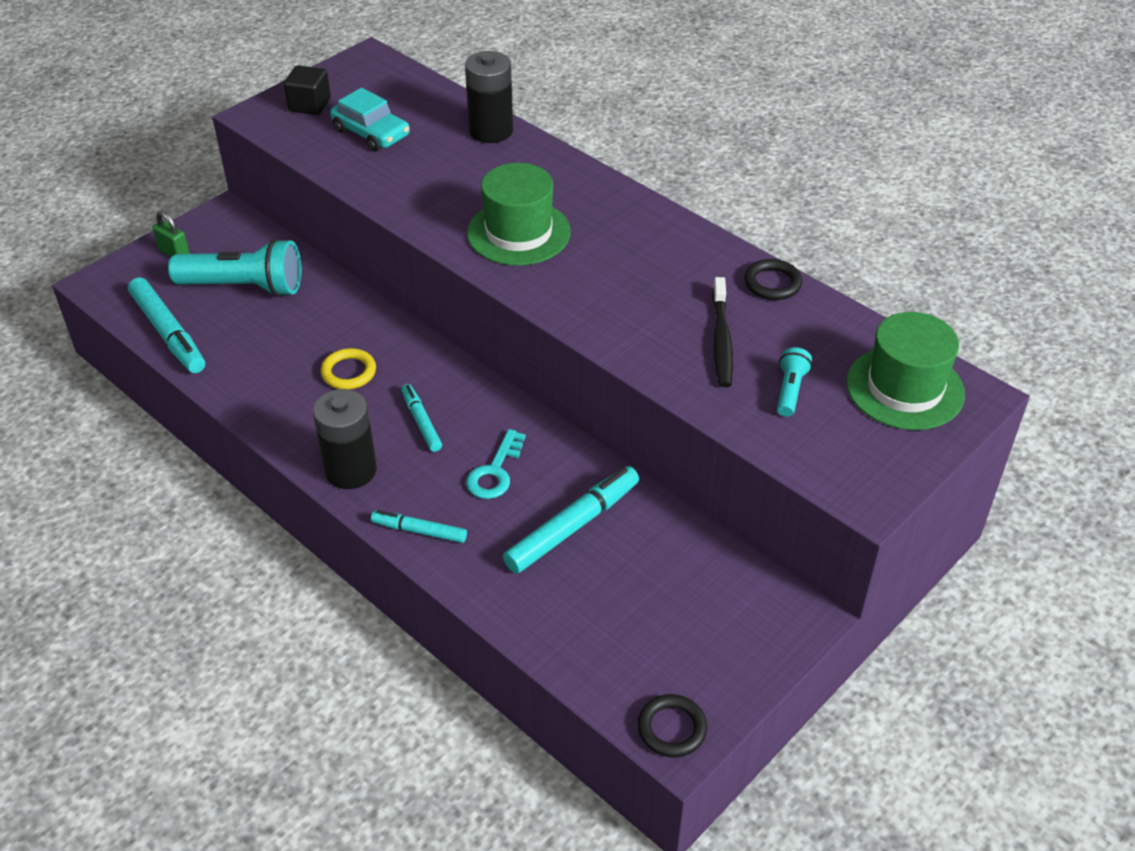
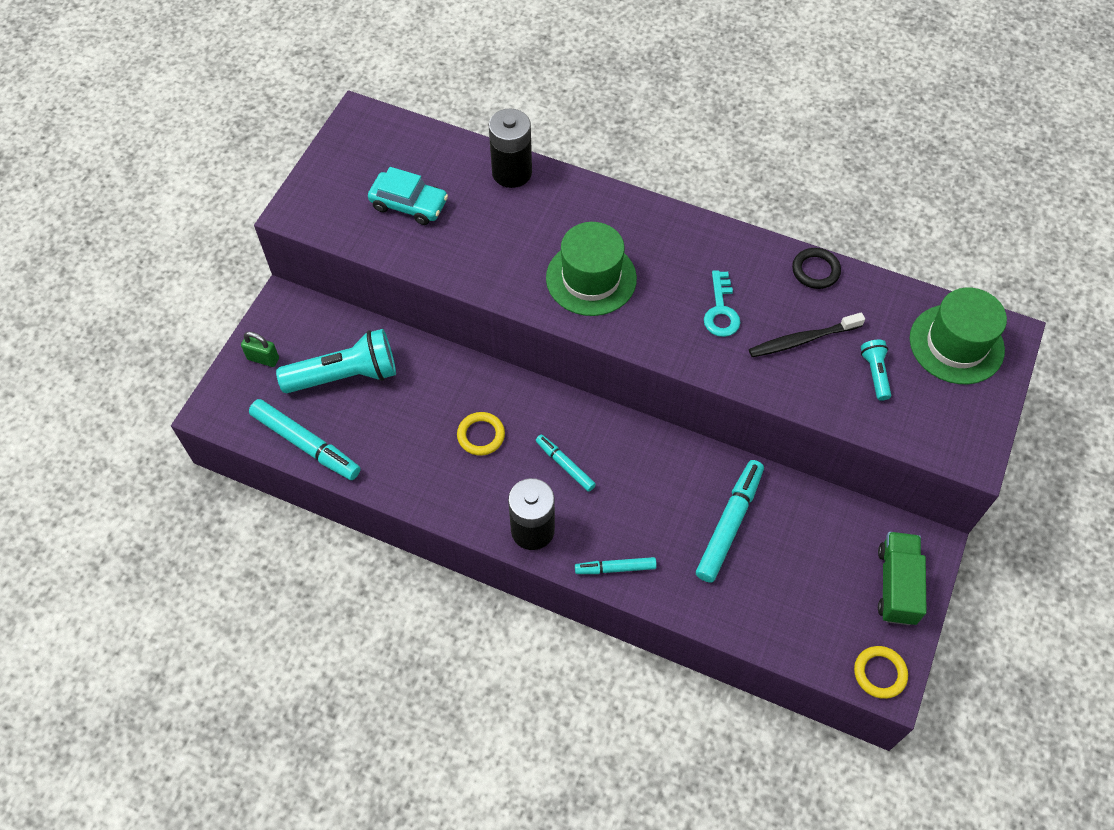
camera: 20 degrees left, 15 degrees up
(310, 105) = (336, 187): black cube -> none
(495, 472) = (646, 493): turquoise key -> turquoise key (721, 310)
(671, 728) = (879, 673): black ring -> yellow ring
(721, 340) = (802, 340): black toothbrush -> black toothbrush turned 90 degrees clockwise
(741, 644) = (896, 585): none -> green truck

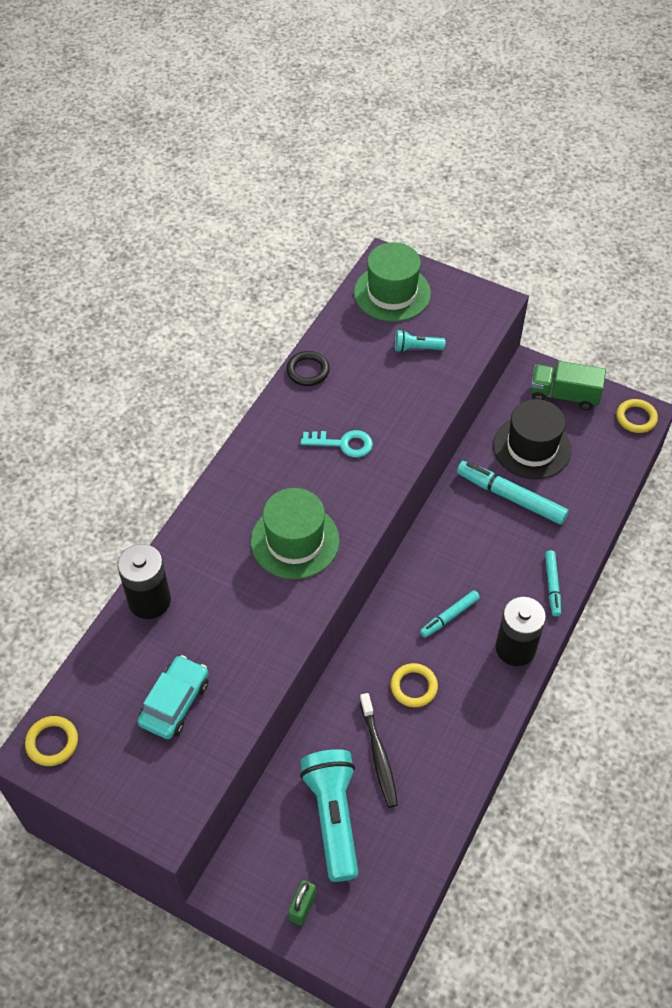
camera: 85 degrees left, 5 degrees down
(306, 444) = (414, 857): turquoise marker -> none
(369, 127) = (52, 742): none -> yellow ring
(802, 340) = (379, 390): black toothbrush -> black toothbrush (378, 755)
(806, 547) = (532, 447): none -> black hat

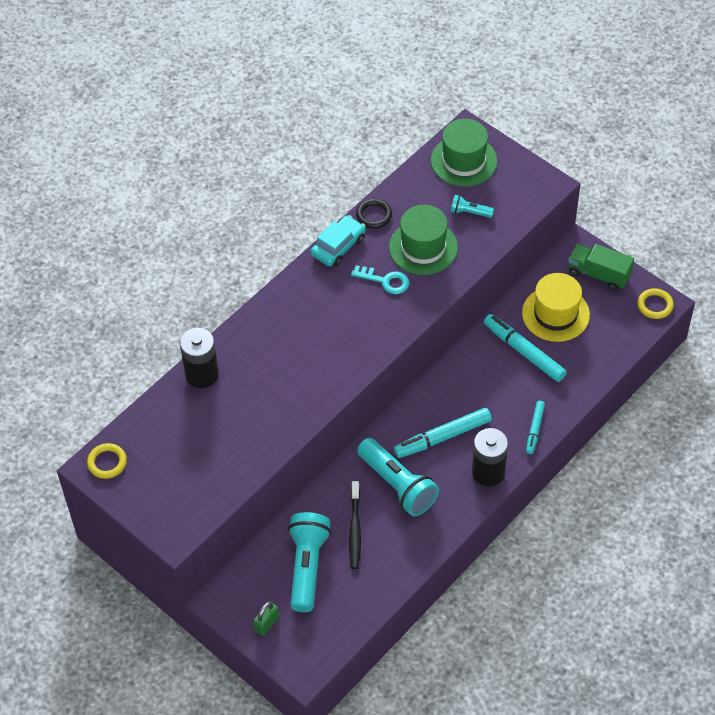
camera: 15 degrees right, 0 degrees up
(175, 702) = (203, 452): turquoise car -> turquoise car (338, 246)
(295, 541) = (325, 350): green hat -> green hat (423, 247)
(414, 687) = (397, 485): yellow ring -> turquoise flashlight
(449, 616) = (442, 437): turquoise marker -> turquoise marker, size x1.73
(532, 447) = (555, 314): black hat -> yellow hat

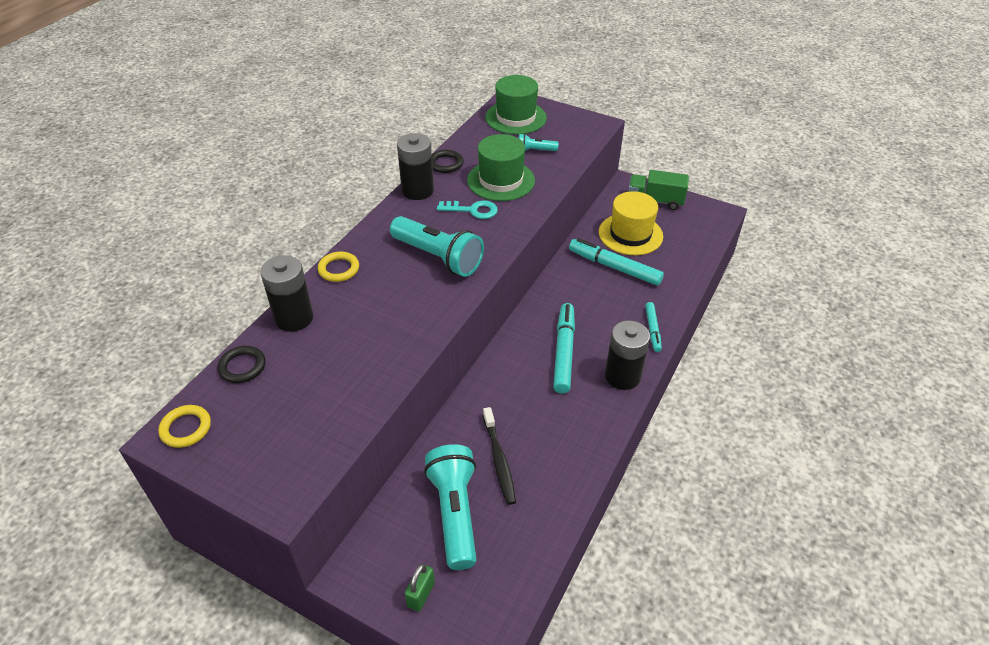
camera: 15 degrees left, 10 degrees down
(154, 415) = (242, 367): none -> black ring
(338, 246) = (417, 190): turquoise car -> black battery
(397, 485) = (532, 405): turquoise flashlight -> turquoise flashlight (438, 257)
(442, 437) = (563, 352): turquoise marker -> turquoise marker turned 135 degrees clockwise
(655, 305) = (714, 215): yellow ring -> yellow ring (339, 269)

